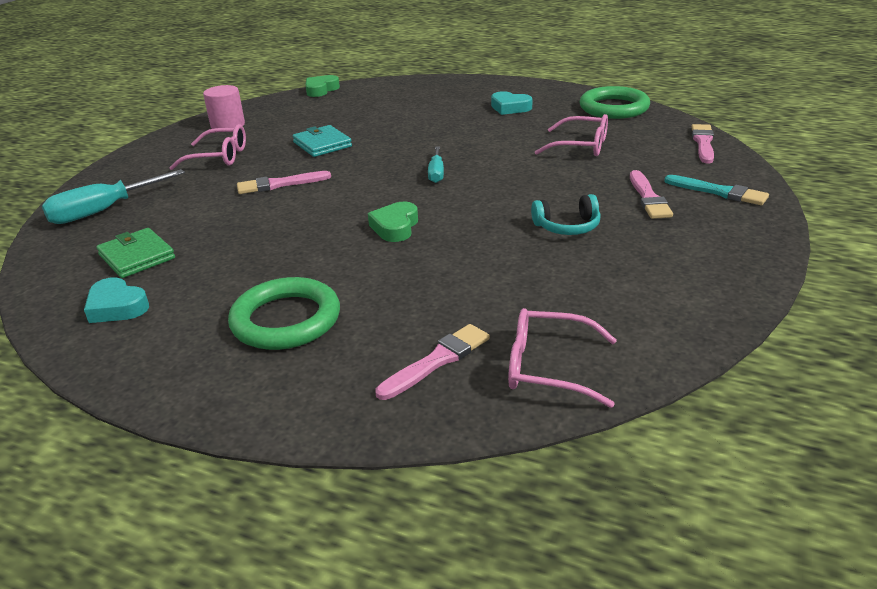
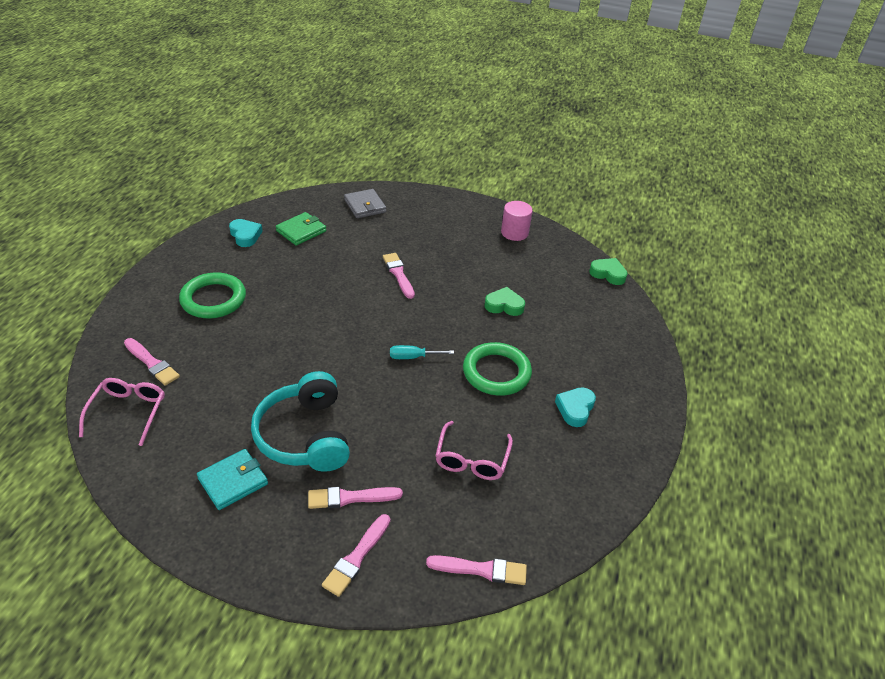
camera: 80 degrees right, 10 degrees up
(103, 211) = (365, 206): turquoise screwdriver -> grey wallet
(117, 307) = (245, 235): turquoise heart -> turquoise heart turned 120 degrees clockwise
(220, 157) = (449, 239): pink glasses -> none
(322, 144) = (474, 288): turquoise wallet -> turquoise wallet (233, 481)
(395, 227) = (321, 338): green heart -> green heart (504, 305)
(567, 226) = (305, 435): turquoise headphones -> turquoise headphones, size x1.92
(614, 108) = (584, 500): green ring -> green ring (496, 372)
(719, 192) = (356, 557): turquoise brush -> pink brush

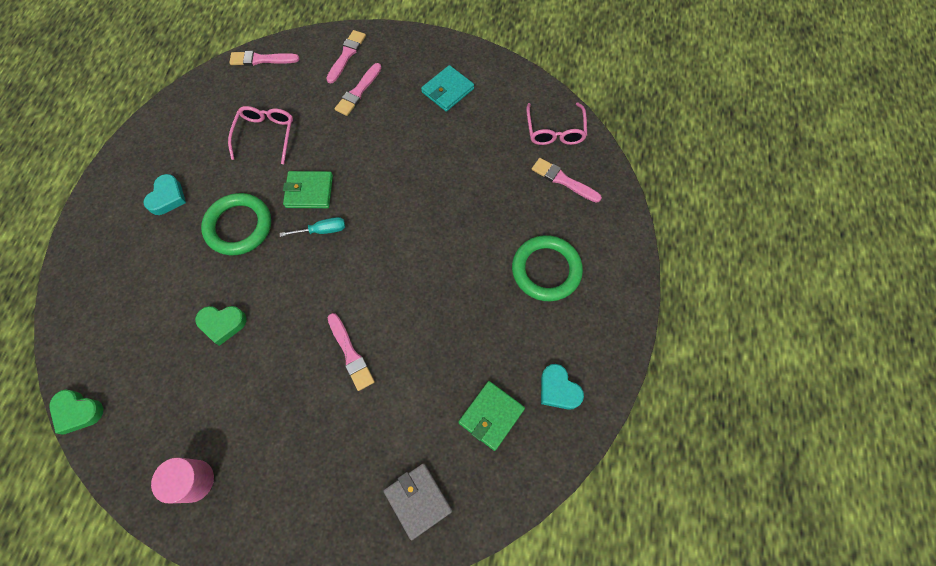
camera: 175 degrees right, 25 degrees up
(305, 435) = (405, 134): turquoise headphones -> none
(350, 498) = (358, 92): pink brush -> pink brush turned 135 degrees clockwise
(423, 392) = (309, 191): none -> green wallet

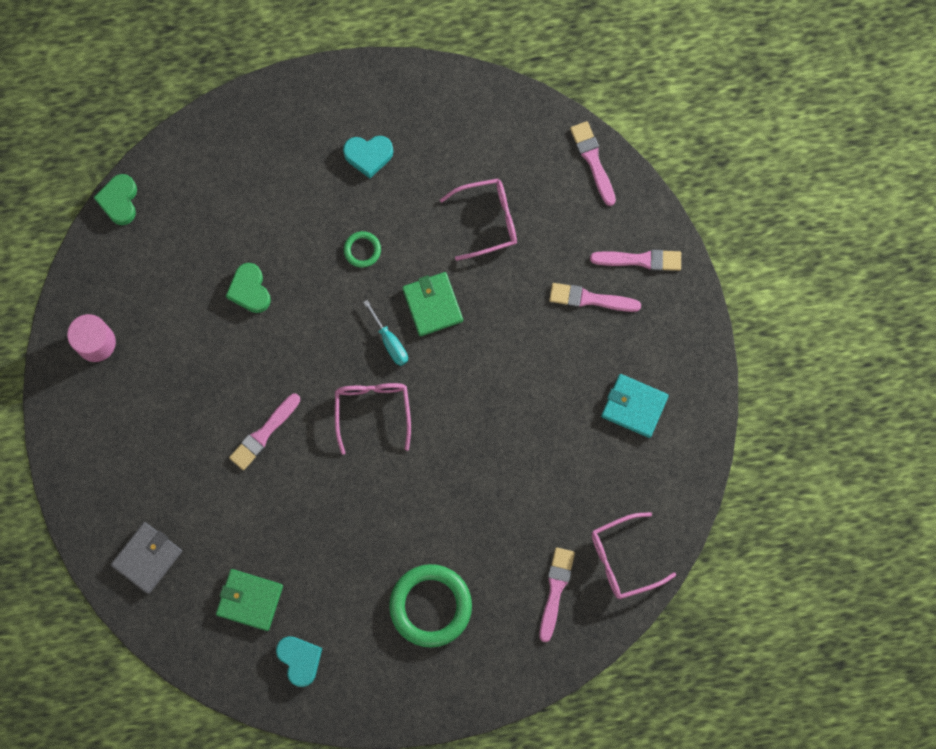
camera: 70 degrees right, 10 degrees up
(239, 226) = (362, 250): green ring -> green ring, size x0.47
(370, 261) = (372, 410): none -> pink glasses
(558, 389) = (300, 660): turquoise heart -> turquoise heart turned 120 degrees clockwise

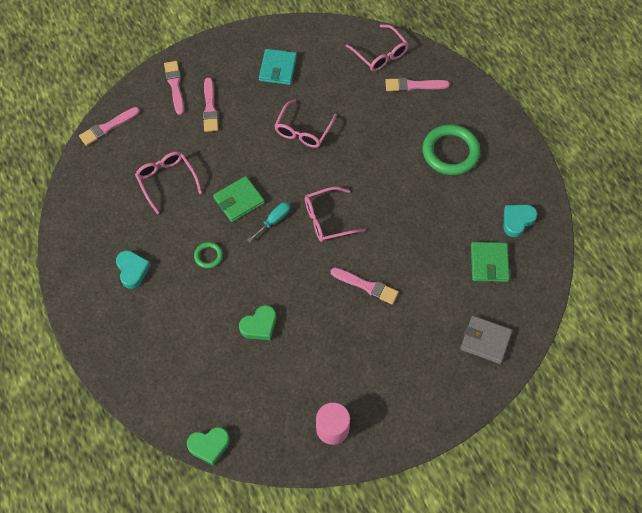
camera: 105 degrees left, 15 degrees down
(519, 414) = (303, 131): none -> pink glasses

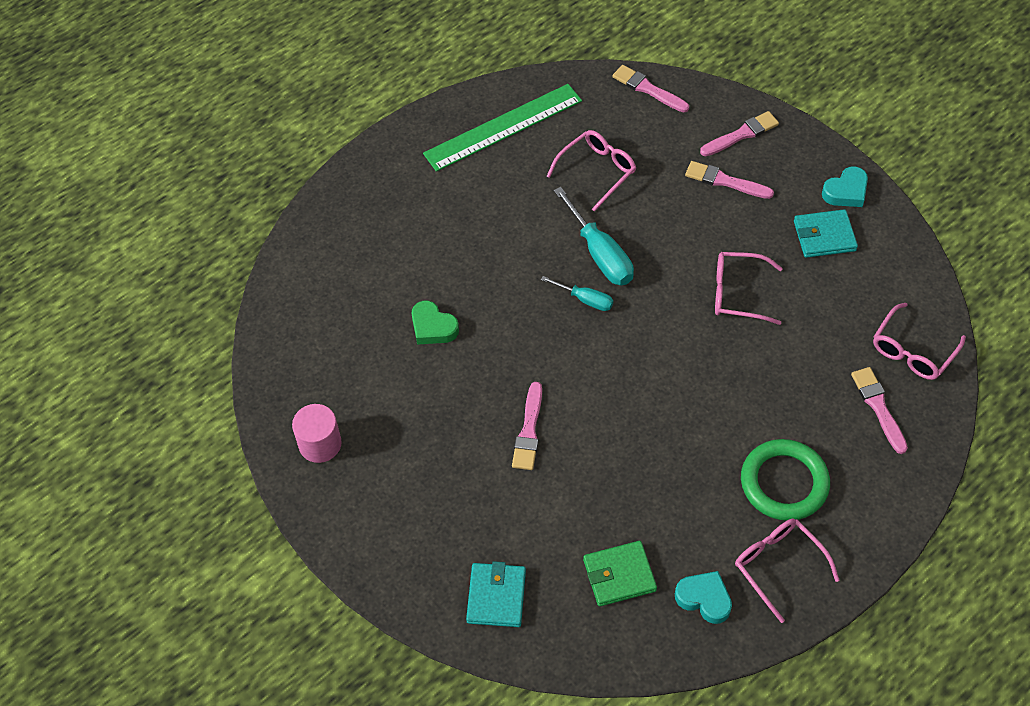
camera: 75 degrees right, 5 degrees down
(97, 230) = (503, 127): none -> green ruler
(132, 270) = (462, 178): turquoise heart -> turquoise heart (846, 191)
(208, 256) = (509, 246): green ring -> none
(209, 446) = (265, 322): green heart -> none
(210, 108) = (725, 181): pink brush -> pink brush turned 45 degrees clockwise
(239, 200) = (600, 253): green wallet -> turquoise screwdriver
(327, 219) = (611, 358): pink glasses -> pink glasses (778, 565)
(485, 340) = (496, 596): grey wallet -> turquoise wallet

